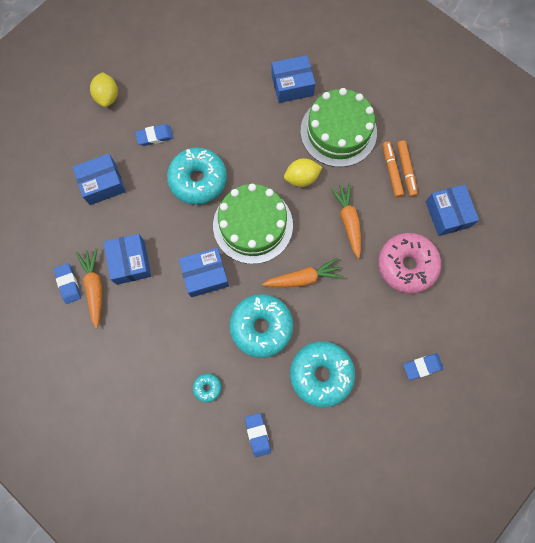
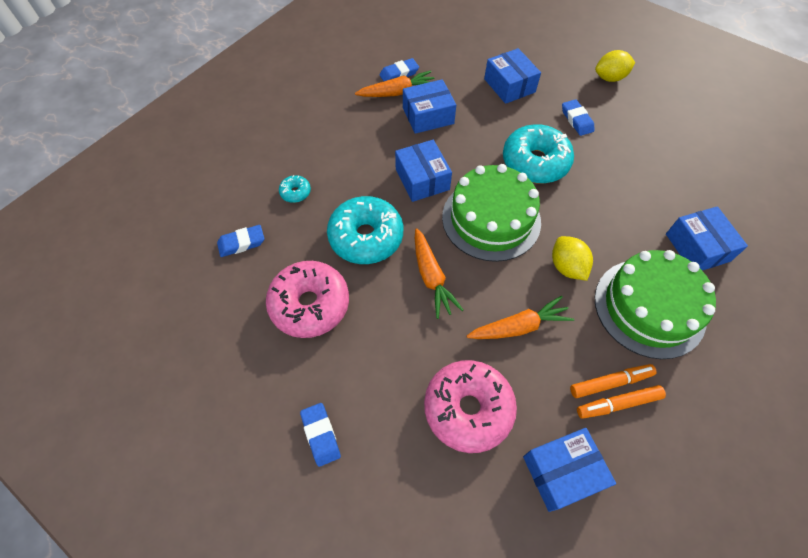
camera: 85 degrees right, 15 degrees down
(321, 374) = (310, 304): turquoise donut -> pink donut

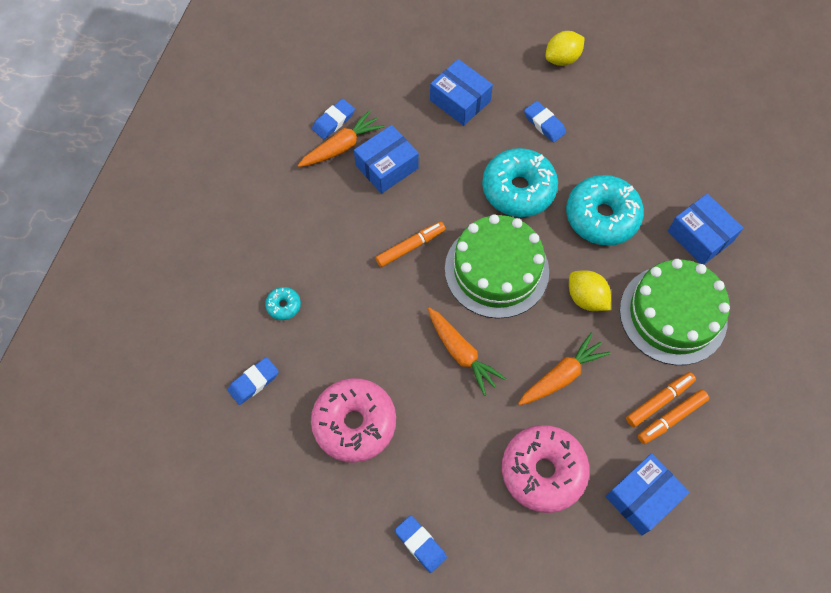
camera: 20 degrees left, 5 degrees up
(366, 237) = (379, 332): turquoise donut -> turquoise donut (602, 216)
(422, 179) = (410, 246): blue box -> orange marker

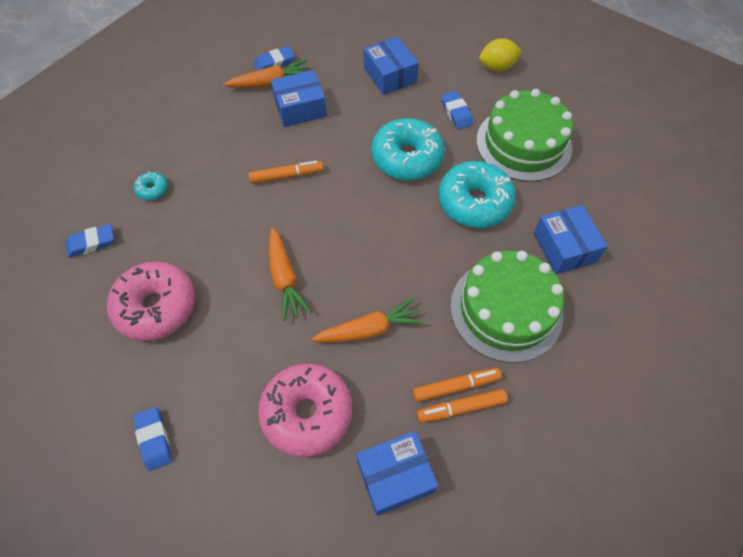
camera: 20 degrees right, 5 degrees down
(496, 270) = (353, 218): green cake -> green cake (523, 143)
(586, 298) = (426, 268): yellow lemon -> none

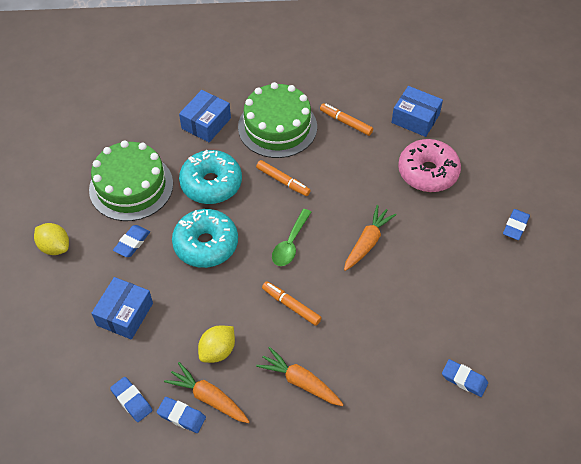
camera: 130 degrees left, 5 degrees down
(152, 190) = (388, 384): turquoise donut -> none
(156, 307) = (457, 294): pink donut -> none
(300, 108) = (218, 351): blue box -> yellow lemon
(315, 45) = (131, 401): none -> blue eraser
(346, 217) = (290, 244): none -> green spoon
(369, 329) = (354, 178): orange carrot -> orange carrot (300, 381)
(461, 408) = (355, 114): orange marker -> orange marker (283, 181)

